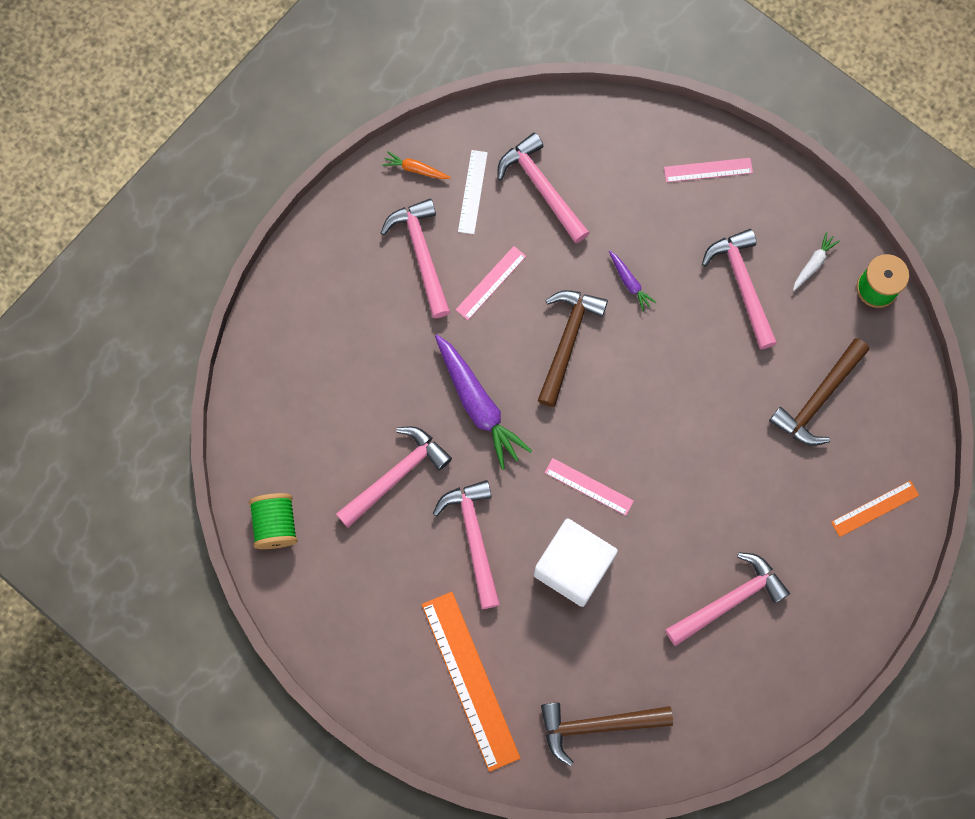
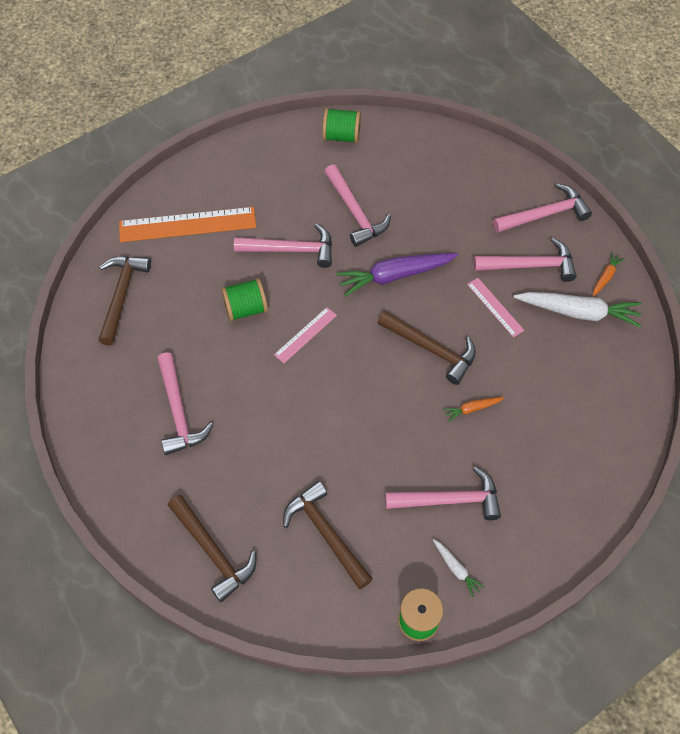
camera: 105 degrees right, 15 degrees down
(472, 192) = (578, 312): white ruler -> white carrot
(542, 188) = (573, 363): pink hammer -> pink hammer (544, 214)
(573, 567) = (246, 309): white cube -> green spool
(629, 282) = (472, 409): purple carrot -> orange carrot
(708, 170) = (567, 502): pink ruler -> none
(875, 508) = (213, 551): orange ruler -> brown hammer

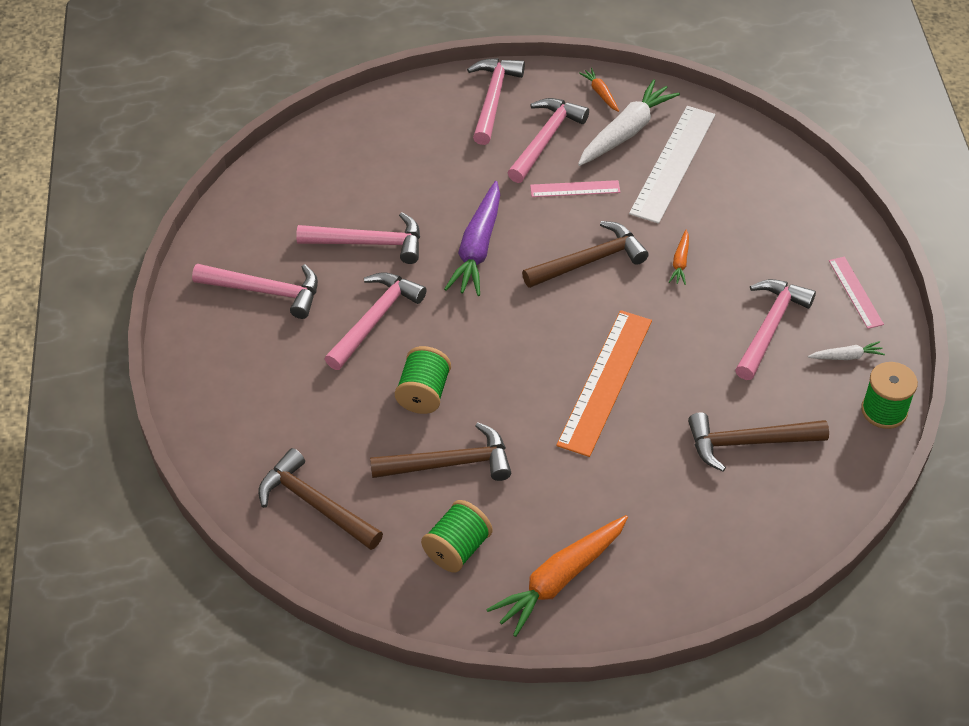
camera: 60 degrees left, 10 degrees down
(137, 465) = (560, 579): none -> orange carrot
(178, 411) = (516, 511): pink hammer -> pink hammer (265, 291)
(187, 224) = (262, 399): orange ruler -> orange ruler (605, 382)
(213, 551) = (711, 550): brown hammer -> brown hammer (449, 463)
(305, 335) = (497, 355): pink ruler -> pink ruler (855, 292)
(341, 136) = (254, 207): green spool -> green spool (457, 549)
(570, 358) = (673, 163): none -> white ruler

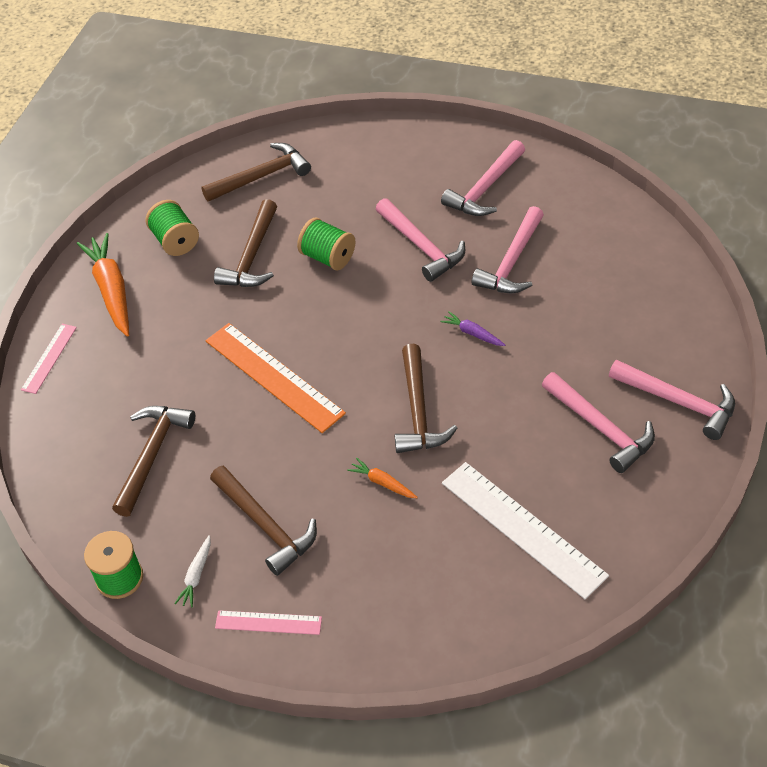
camera: 115 degrees right, 0 degrees up
(477, 248) = (472, 333): purple carrot -> purple carrot, size x0.47
(575, 189) = (519, 430): pink ruler -> pink ruler (49, 358)
(600, 93) = (658, 500): orange carrot -> none
(626, 132) = (587, 502): white carrot -> none
(770, 327) = (265, 525): pink hammer -> brown hammer

